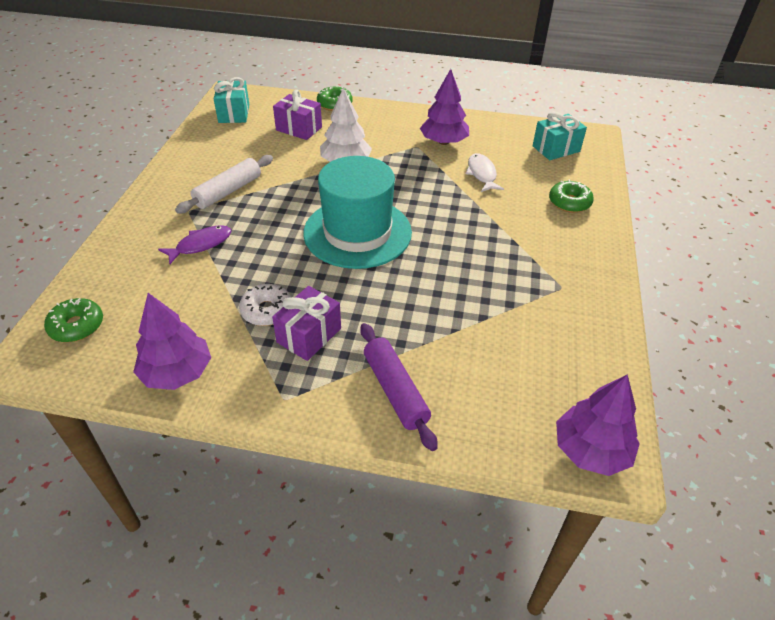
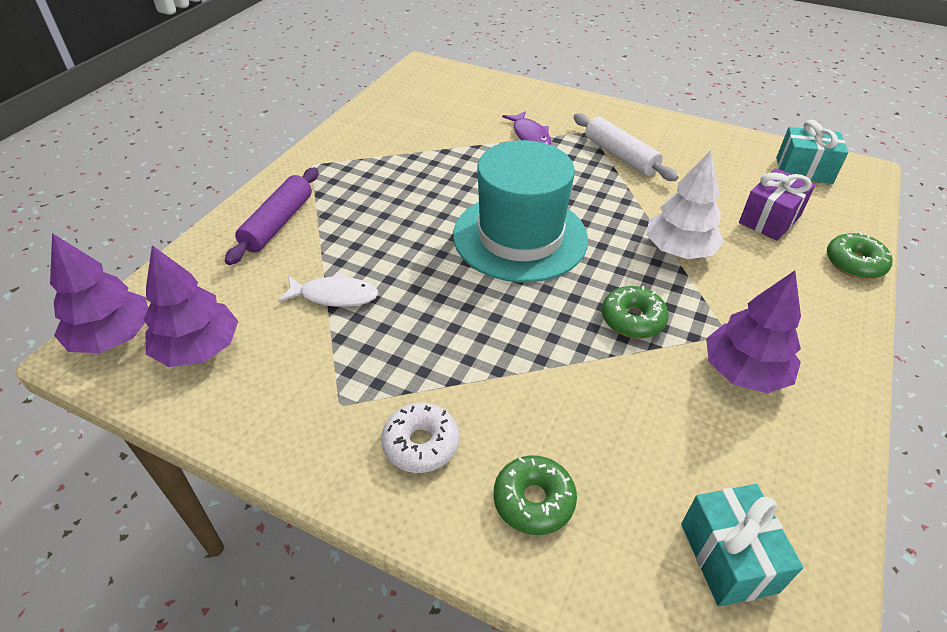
camera: 105 degrees right, 0 degrees up
(77, 326) = (447, 82): green donut -> green donut (632, 319)
(177, 373) = (372, 120): purple tree -> purple tree (198, 348)
(267, 311) = (419, 165): white donut -> white donut (421, 444)
(309, 335) = (375, 184): purple gift -> none
(395, 390) = (278, 223): purple rolling pin -> purple rolling pin turned 60 degrees counterclockwise
(482, 174) = (638, 397): white fish -> white fish (334, 296)

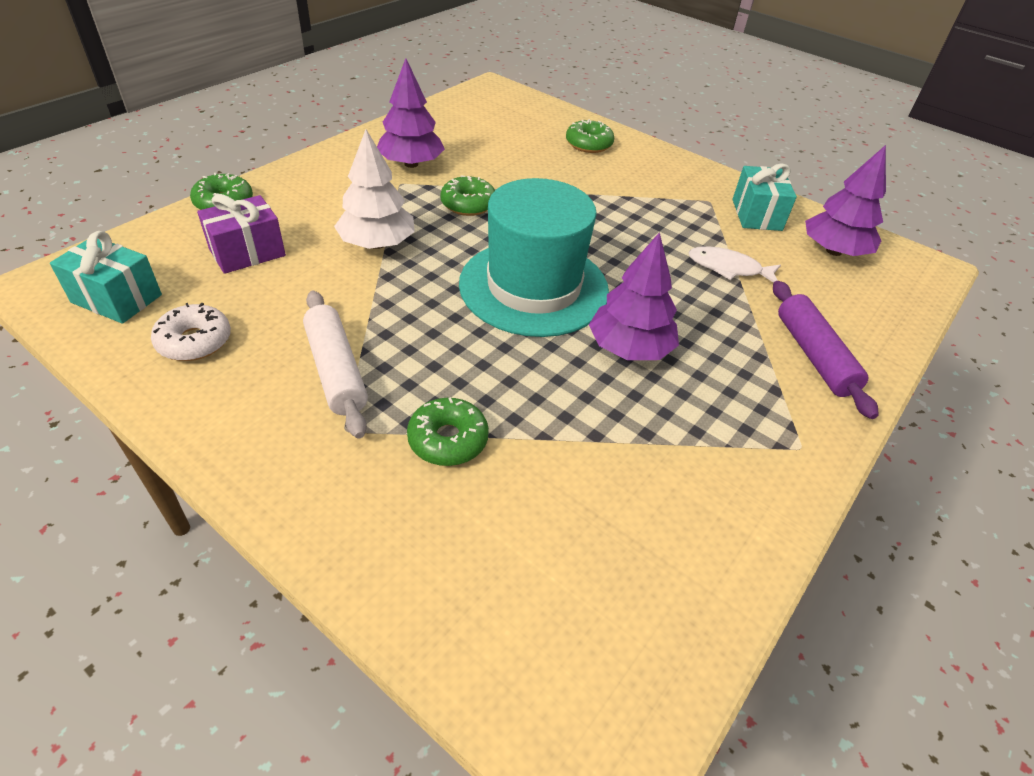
camera: 170 degrees left, 0 degrees up
(113, 336) = (914, 273): purple tree -> purple tree (629, 348)
(278, 223) = (813, 355): purple rolling pin -> purple rolling pin turned 45 degrees counterclockwise
(421, 444) = (653, 174): white donut -> white donut (194, 341)
(530, 136) = (448, 440): purple fish -> green donut
(728, 557) = (495, 113): turquoise gift -> turquoise gift (756, 215)

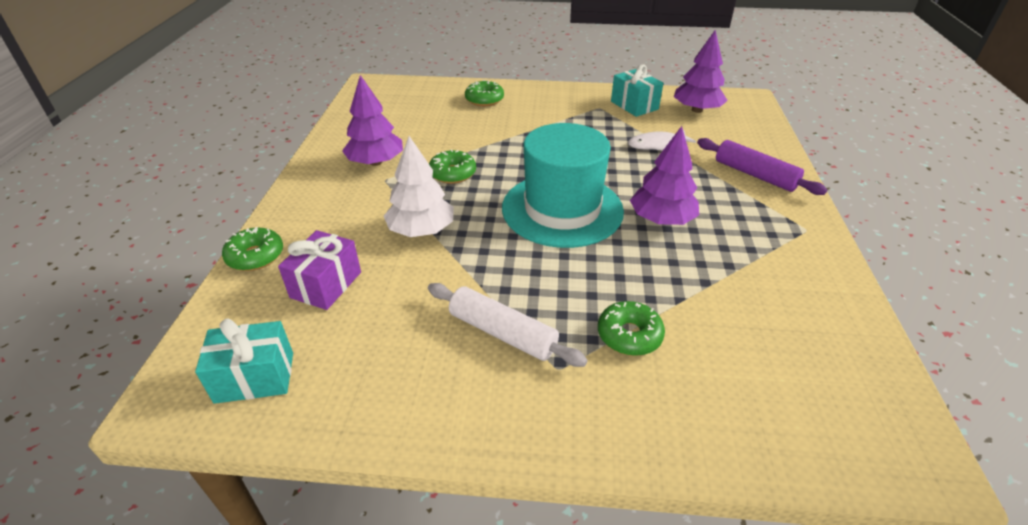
camera: 30 degrees left, 5 degrees down
(194, 341) = (368, 373): white donut -> none

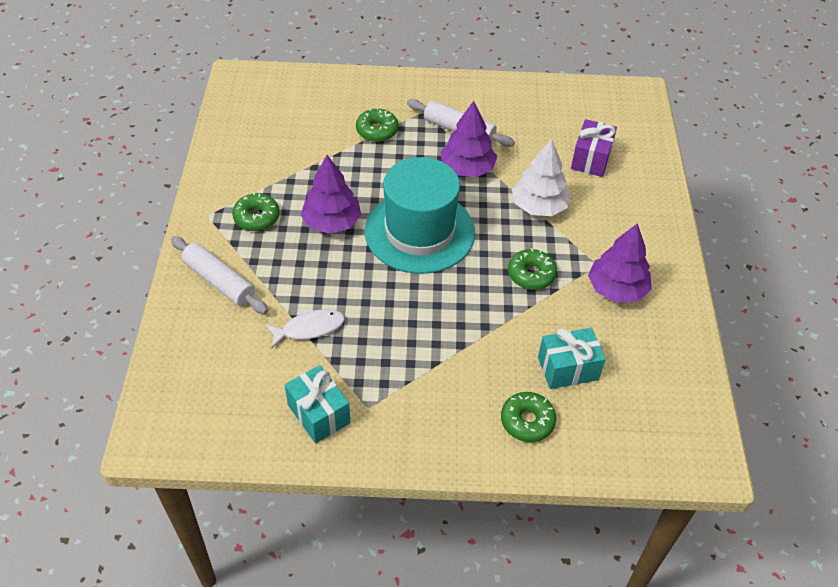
camera: 175 degrees right, 10 degrees up
(255, 256) = (658, 180): green donut -> green donut (256, 217)
(255, 377) = (599, 105): turquoise gift -> turquoise gift (568, 368)
(697, 110) = (235, 405): purple tree -> purple tree (467, 169)
(754, 175) = (219, 281): purple rolling pin -> white rolling pin

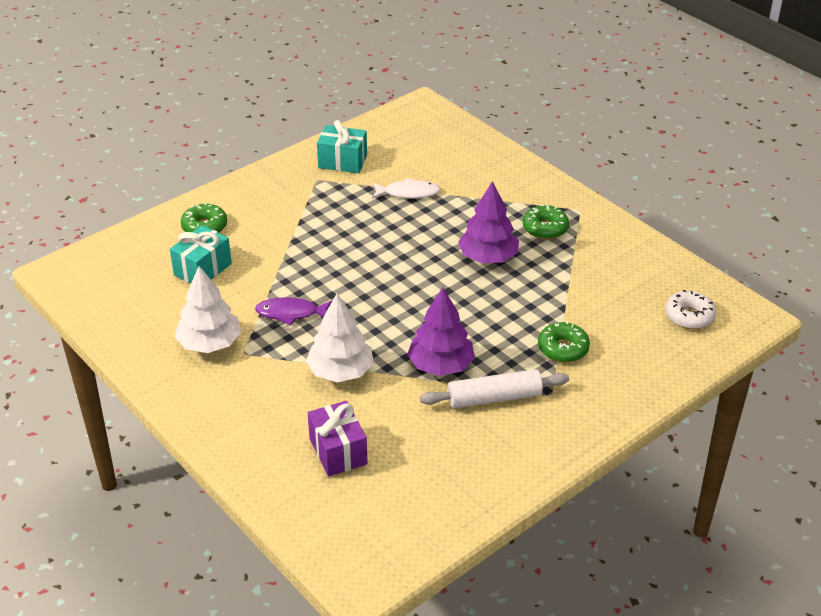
camera: 140 degrees right, 10 degrees down
(219, 281) = (504, 182): white rolling pin -> none
(272, 100) = (689, 316): none -> white donut
(309, 328) = (408, 193): white fish -> white fish turned 120 degrees counterclockwise
(419, 232) = (414, 291): turquoise hat -> none
(531, 274) = (291, 313): green donut -> purple fish
(616, 289) = (209, 343): purple tree -> white tree

